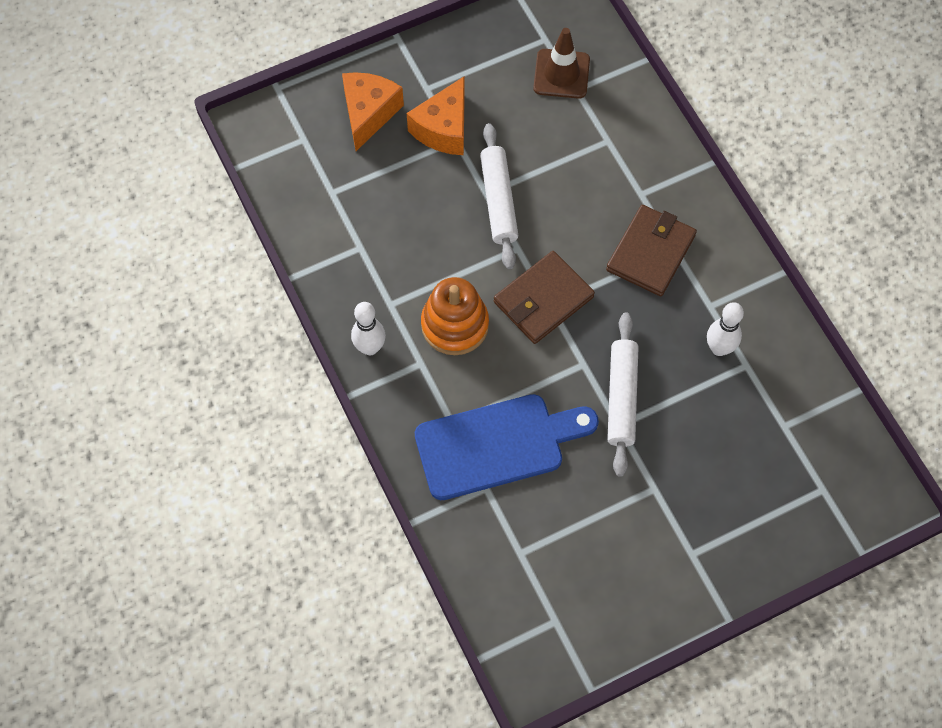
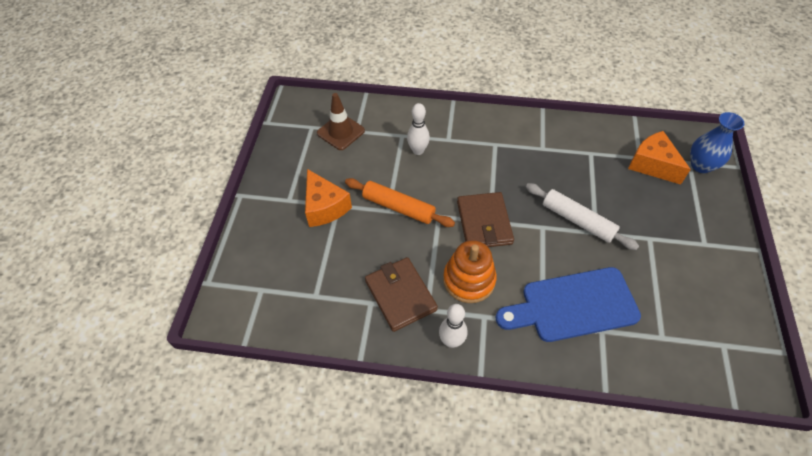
camera: 55 degrees left, 10 degrees down
(369, 113) = (277, 241): orange cheese -> orange cheese (652, 165)
(497, 445) = (573, 305): blue cutting board -> blue cutting board turned 120 degrees counterclockwise
(498, 201) = (398, 207): white rolling pin -> orange rolling pin
(651, 252) = (489, 155): brown wallet -> brown wallet (400, 295)
(719, 348) = (572, 159): white bowling pin -> white bowling pin (418, 151)
(828, 505) = (701, 165): none -> blue vase

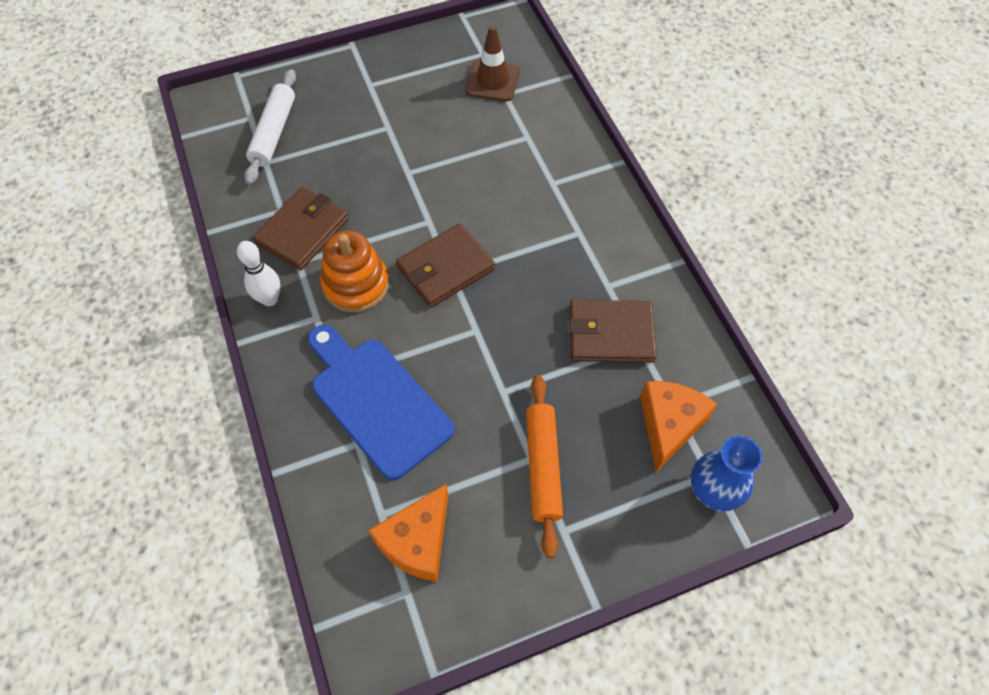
camera: 60 degrees right, 5 degrees up
(324, 207) = (378, 117): orange cheese -> orange cheese (417, 542)
(398, 207) = (417, 180): orange rolling pin -> orange rolling pin (543, 466)
(418, 151) = (513, 162): white bowling pin -> none
(577, 220) = (509, 365): white rolling pin -> white rolling pin (274, 132)
(578, 162) = (610, 334): none -> brown wallet

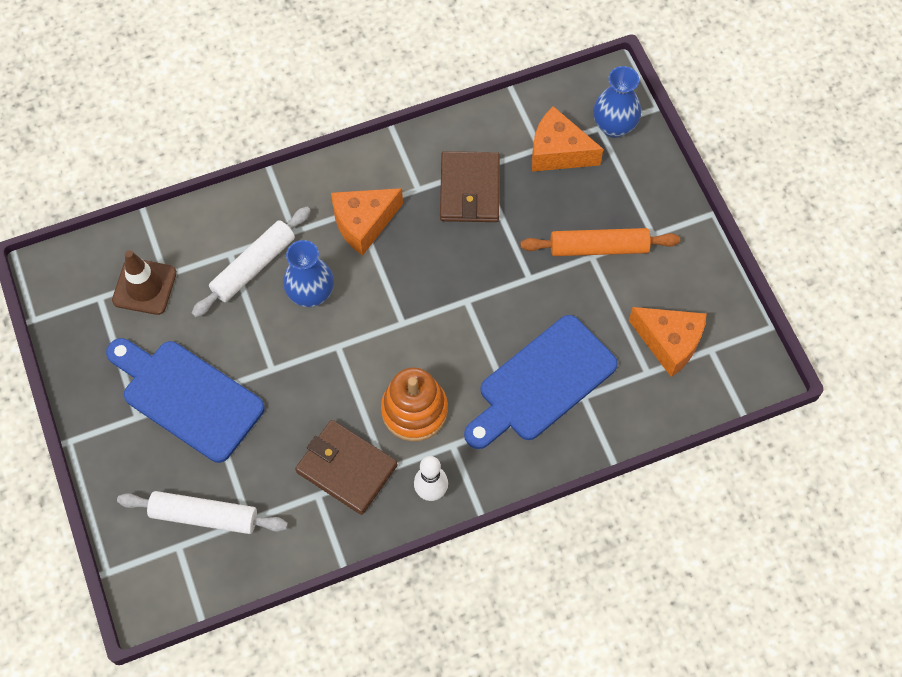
camera: 90 degrees left, 5 degrees up
(385, 115) = (187, 397): none -> blue cutting board
(445, 268) = (396, 328): brown wallet -> none
(484, 199) = (311, 294): none -> blue vase
(513, 155) = (253, 266): none -> white rolling pin
(563, 239) = (363, 223): none -> orange cheese

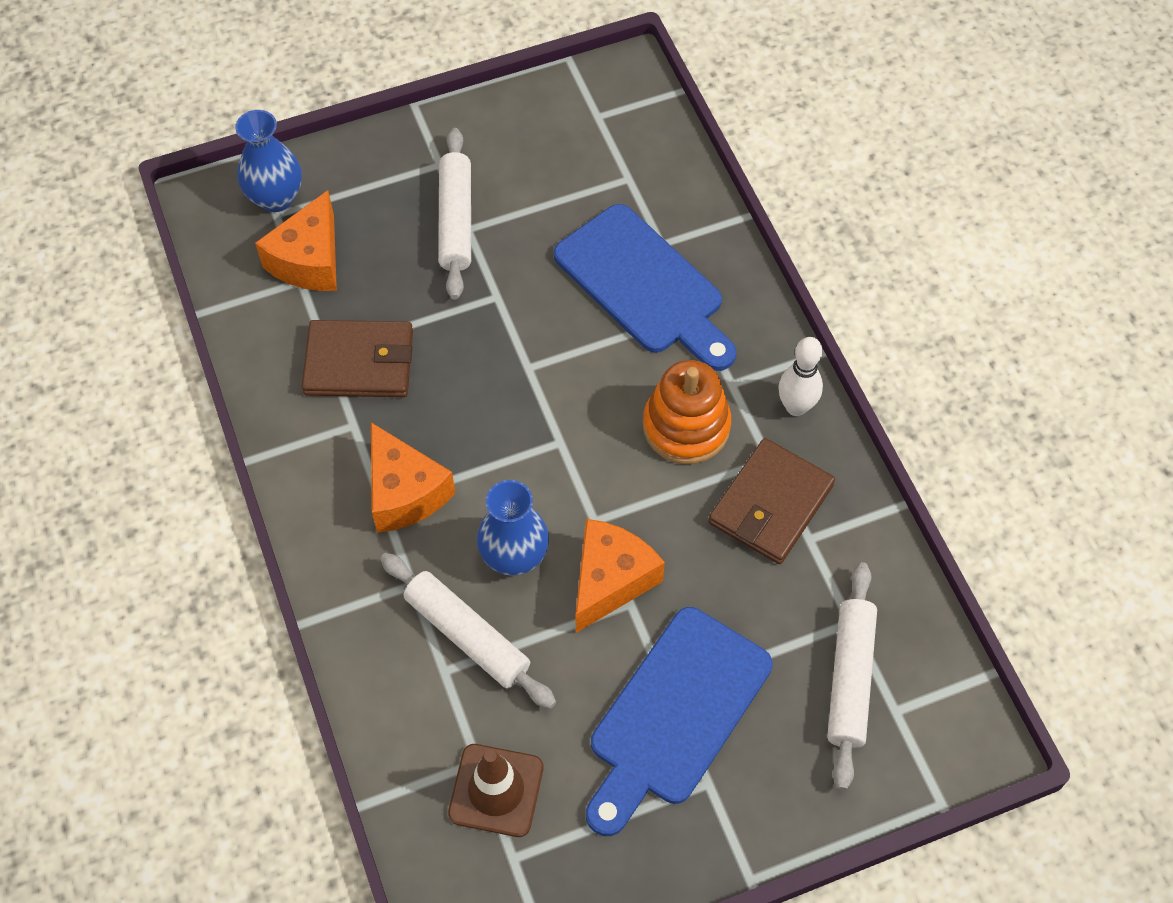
camera: 90 degrees left, 5 degrees down
(599, 247) = (456, 220): orange rolling pin -> white rolling pin
(669, 343) = (589, 155): orange cheese -> orange cheese (610, 580)

